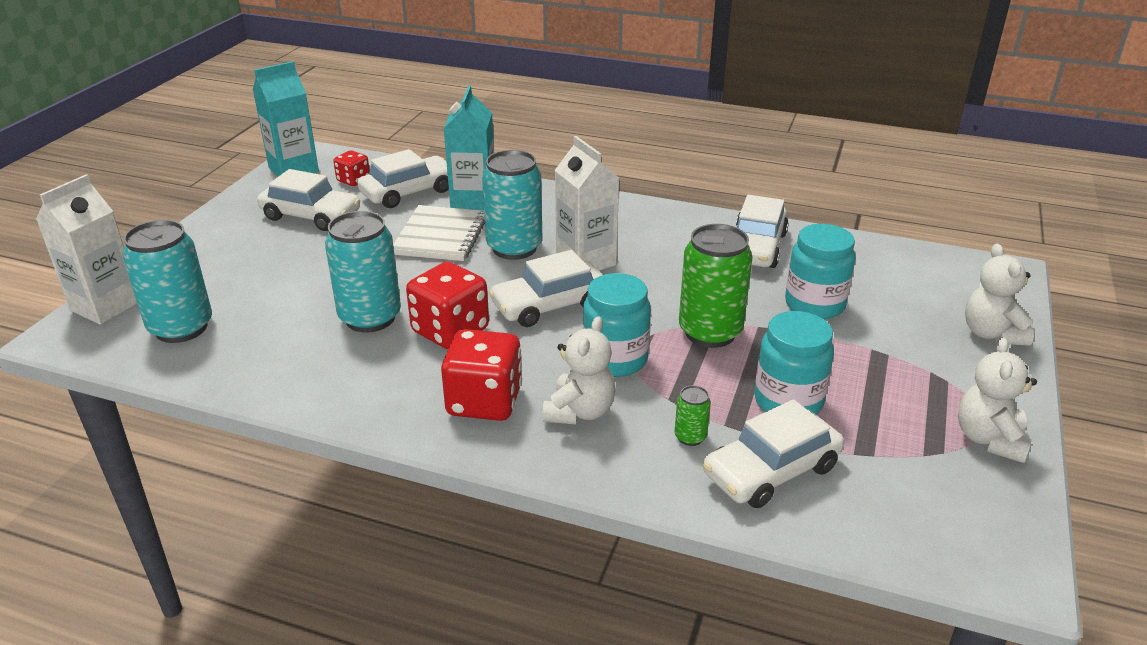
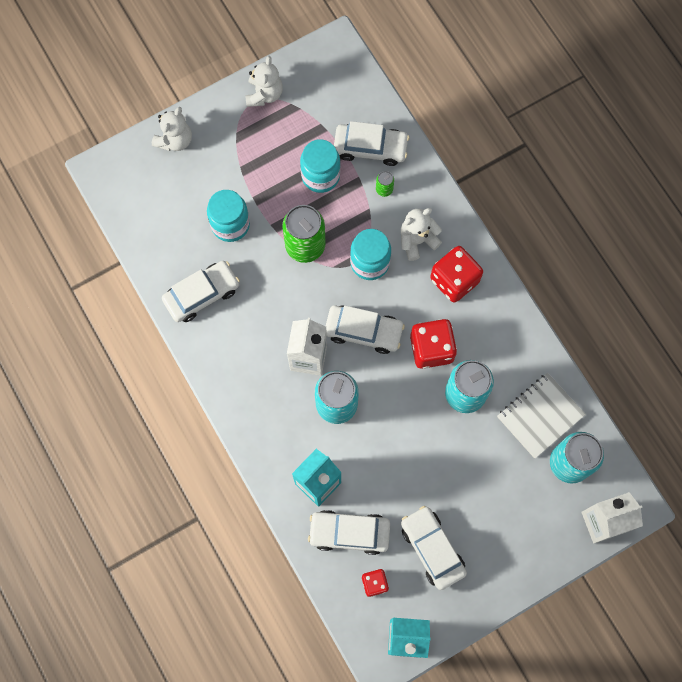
camera: 140 degrees left, 40 degrees up
(441, 236) = (369, 454): white notebook -> white notebook (540, 416)
(989, 439) = (264, 94): white teddy bear -> white teddy bear turned 45 degrees counterclockwise

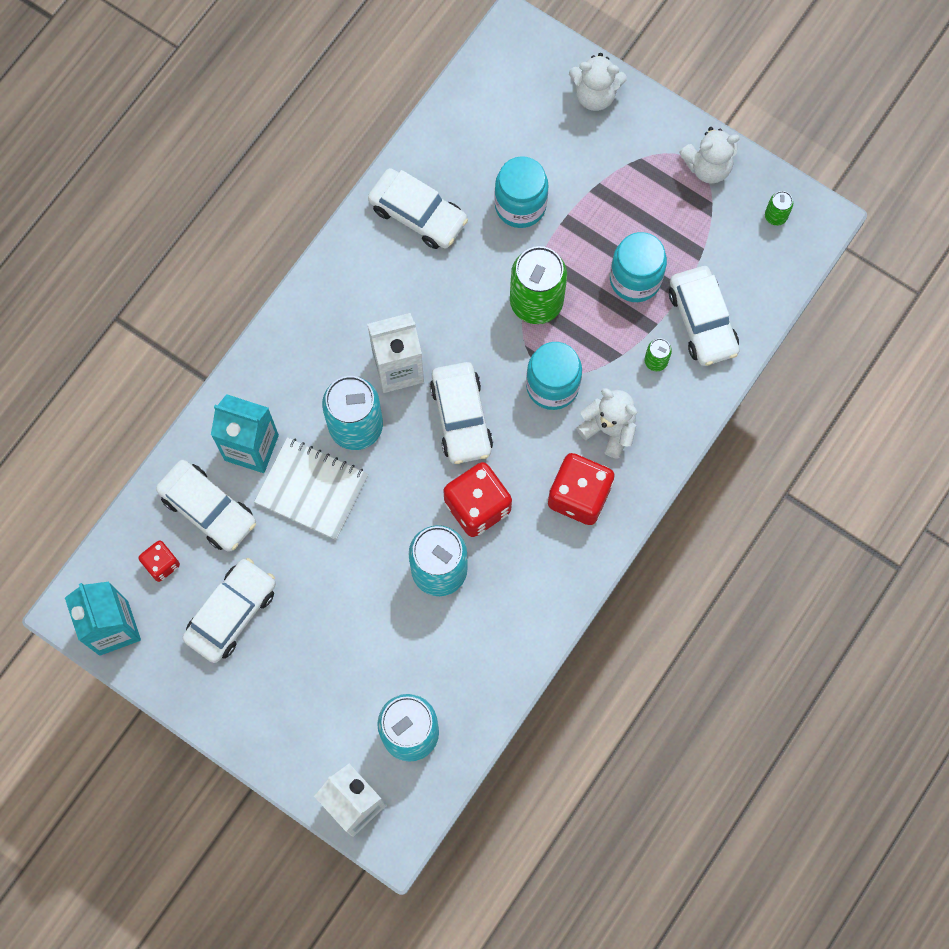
camera: 65 degrees right, 0 degrees up
(320, 69) = (775, 216): none -> green can
(349, 533) = (208, 509): white car -> white car turned 150 degrees clockwise
(540, 416) = (454, 673): white notebook -> white notebook (312, 489)

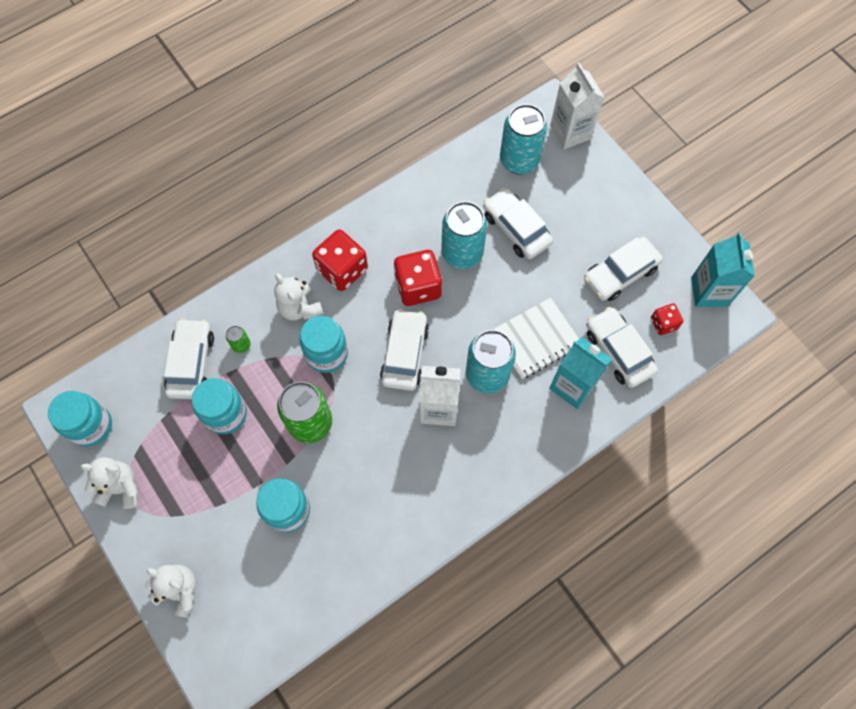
camera: 160 degrees left, 5 degrees down
(312, 489) = (535, 339): white notebook -> white notebook turned 75 degrees counterclockwise
(418, 214) = (375, 533): white car -> white car (516, 229)
(775, 216) = (91, 426): green can -> turquoise jar

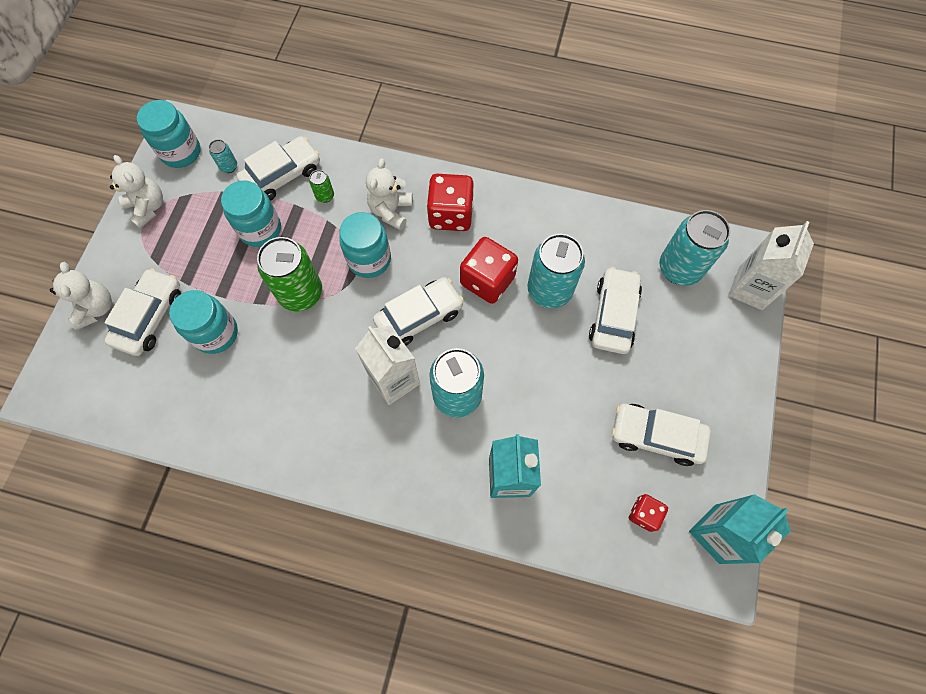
camera: 50 degrees right, 0 degrees up
(143, 398) = (229, 166): none -> turquoise can
(535, 339) = (525, 411): white notebook -> none
(618, 351) = (579, 492): white car -> white car (149, 317)

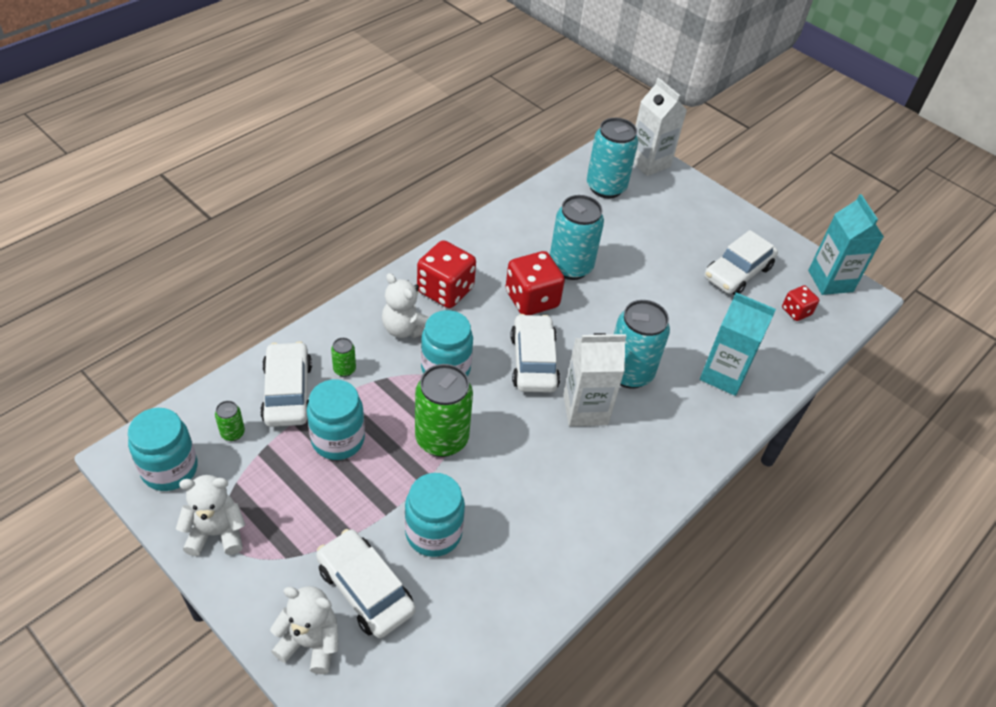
camera: 65 degrees left, 20 degrees down
(229, 166) = (232, 433): turquoise can -> green can
(613, 315) = (620, 242): white car -> none

